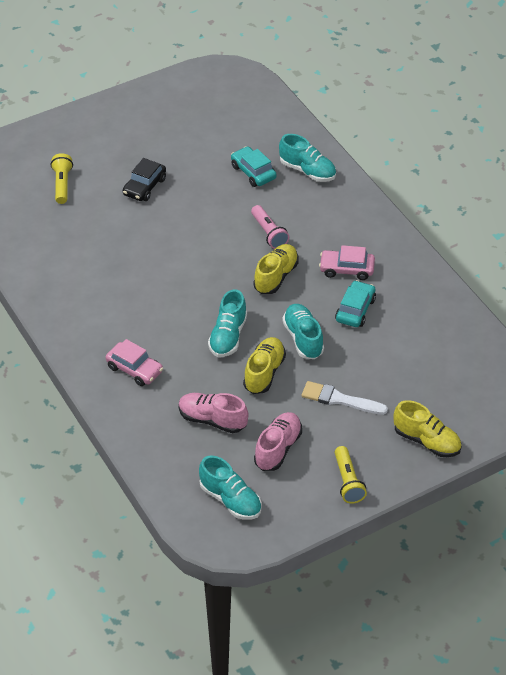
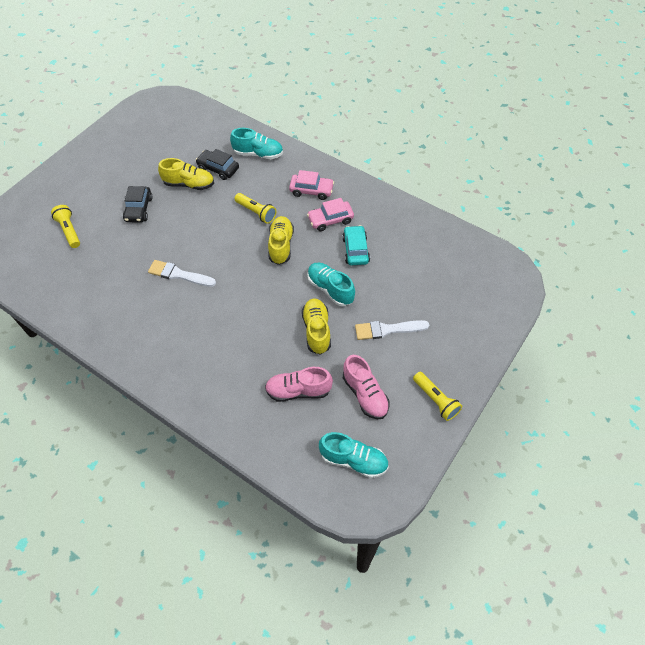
camera: 25 degrees left, 10 degrees up
(134, 369) = (210, 371): pink car -> pink car (311, 190)
(152, 267) = (179, 274): none -> white brush
(228, 336) = (271, 310): turquoise shoe -> none
(253, 172) = (218, 169): turquoise car -> black car
(269, 233) = (256, 212): pink flashlight -> yellow flashlight
(278, 448) = (365, 394): pink shoe -> pink shoe turned 150 degrees clockwise
(426, 441) = (472, 338): yellow shoe -> yellow shoe (189, 184)

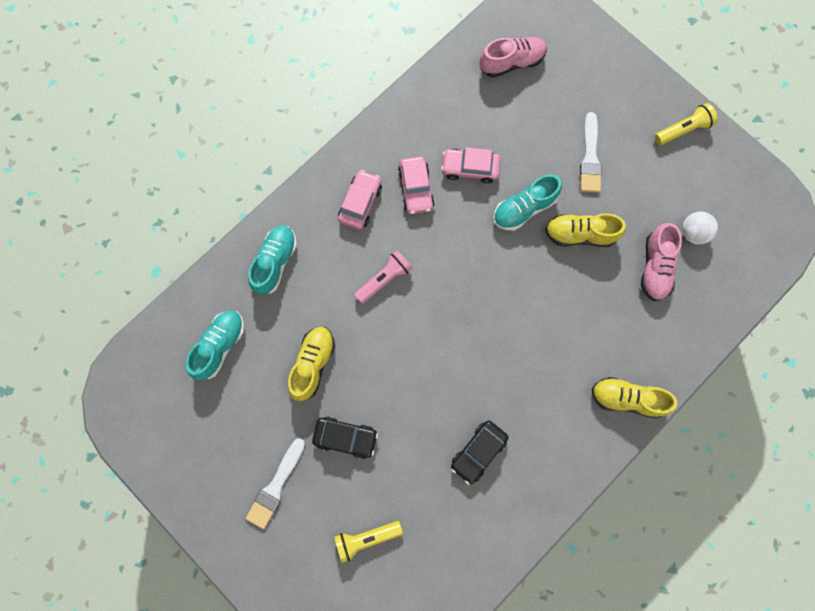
camera: 80 degrees left, 20 degrees up
(179, 274) = (470, 389): white brush -> white brush (275, 486)
(218, 169) = (291, 321): black car -> black car (478, 452)
(256, 212) = (384, 279): yellow flashlight -> pink flashlight
(281, 245) = (446, 256): yellow shoe -> yellow shoe (627, 398)
(337, 418) = (693, 233): none -> white ball
(353, 460) = (741, 225): turquoise shoe -> turquoise shoe (220, 346)
(355, 250) = (470, 168): turquoise car -> pink car
(365, 394) = (668, 198): pink shoe -> pink shoe (511, 62)

